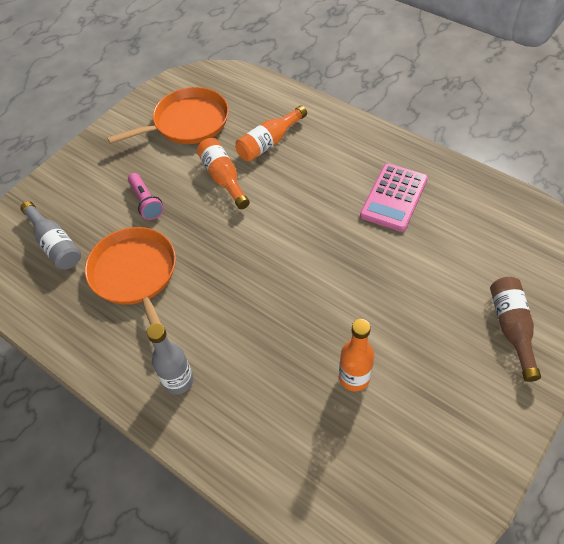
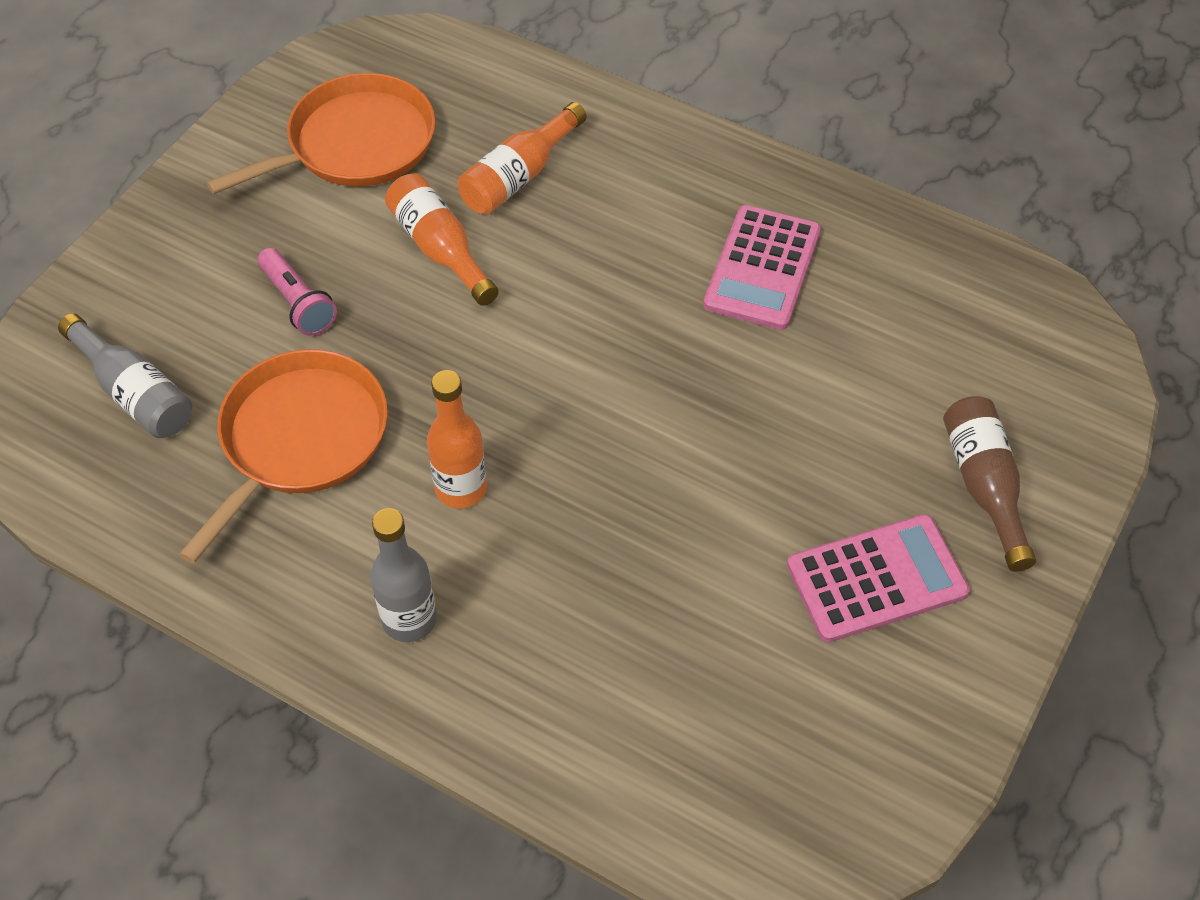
camera: 10 degrees left, 0 degrees up
(135, 275) = (299, 439): orange pan -> orange pan turned 60 degrees clockwise
(354, 378) = (721, 589): orange bottle -> orange bottle (461, 488)
(445, 379) = (876, 579): none -> pink calculator

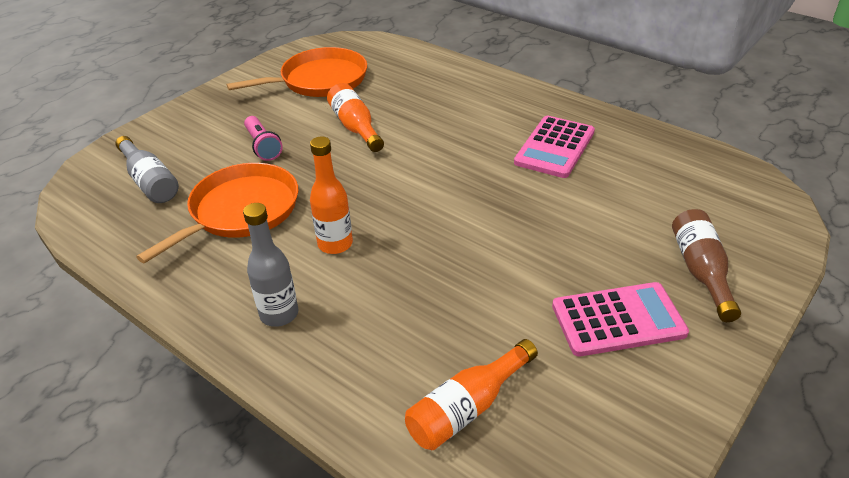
camera: 10 degrees right, 15 degrees down
(519, 176) = (411, 98): orange bottle -> orange bottle (467, 408)

